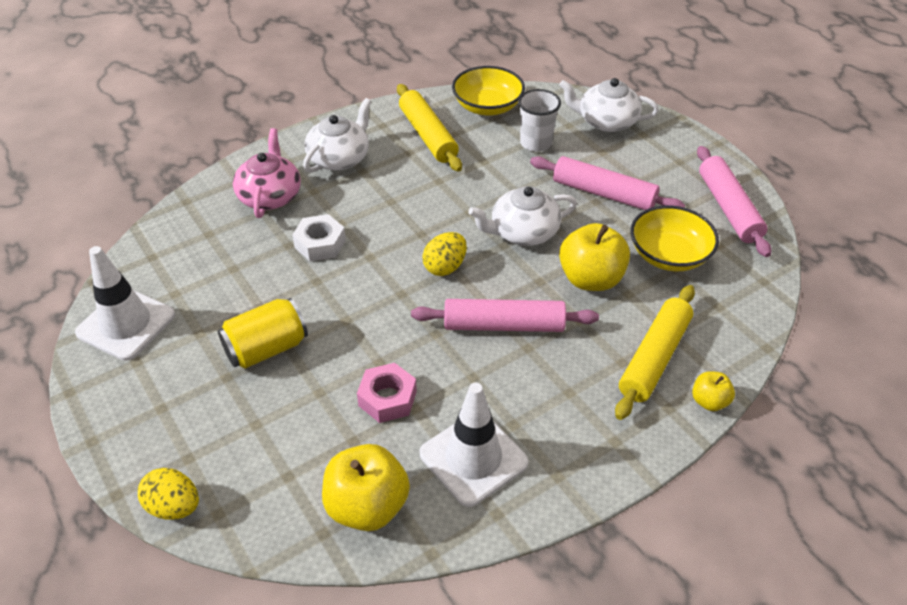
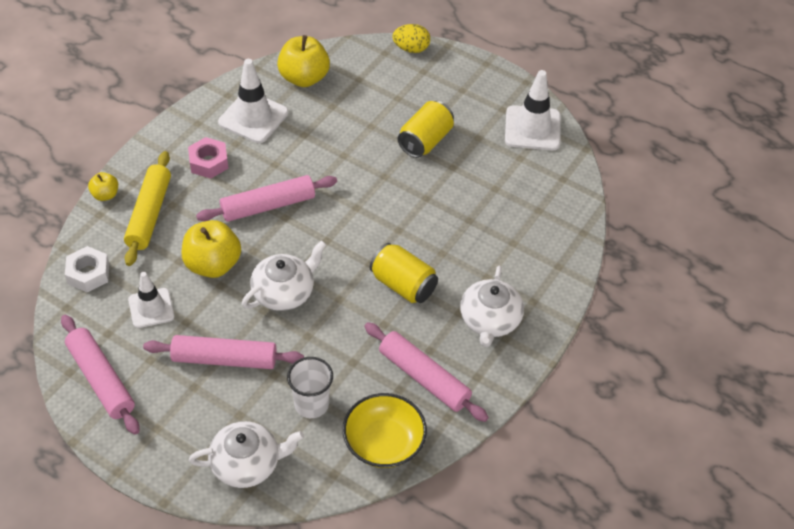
camera: 155 degrees right, 5 degrees up
(270, 196) = (519, 259): pink teapot -> none
(320, 244) = (445, 228): white nut -> white nut (88, 274)
(387, 398) = (325, 134): pink nut -> pink nut (209, 162)
(399, 206) = (403, 285): none -> yellow can
(428, 135) = (424, 378): yellow rolling pin -> pink rolling pin
(445, 267) = (334, 239): yellow egg -> none
(669, 255) = (151, 308): yellow bowl -> white traffic cone

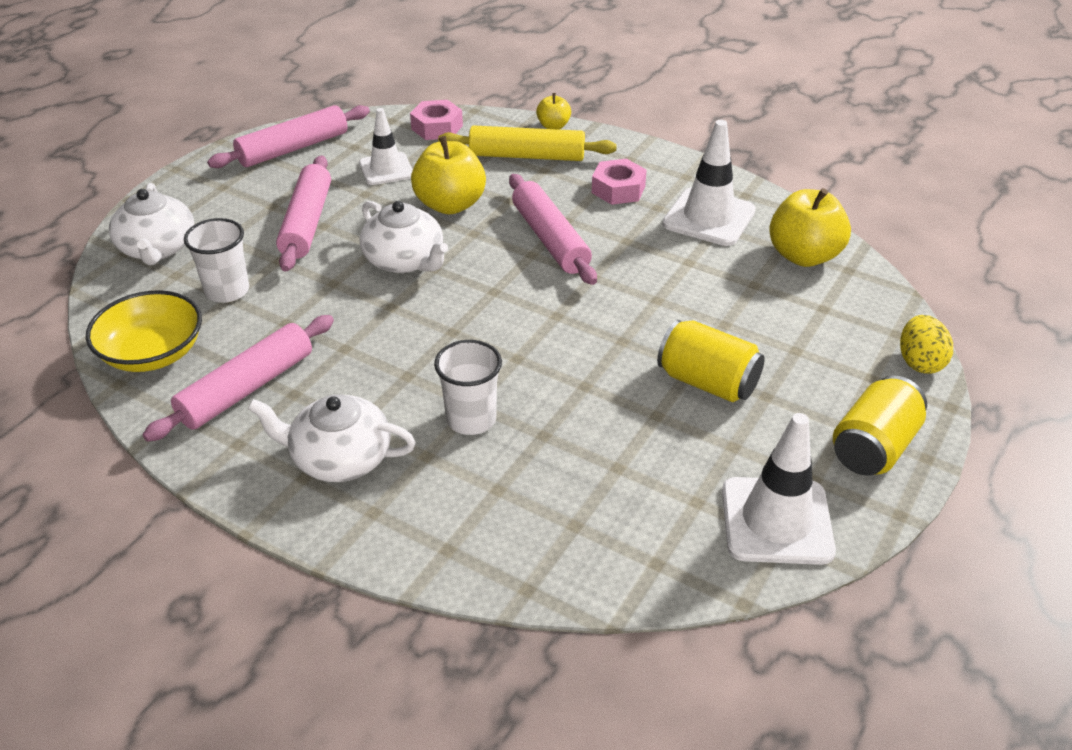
camera: 90 degrees right, 10 degrees down
(88, 274) = (437, 127): white nut -> pink nut
(403, 285) = (412, 364): yellow can -> yellow can (873, 447)
(455, 254) = (471, 419): none -> white cup

